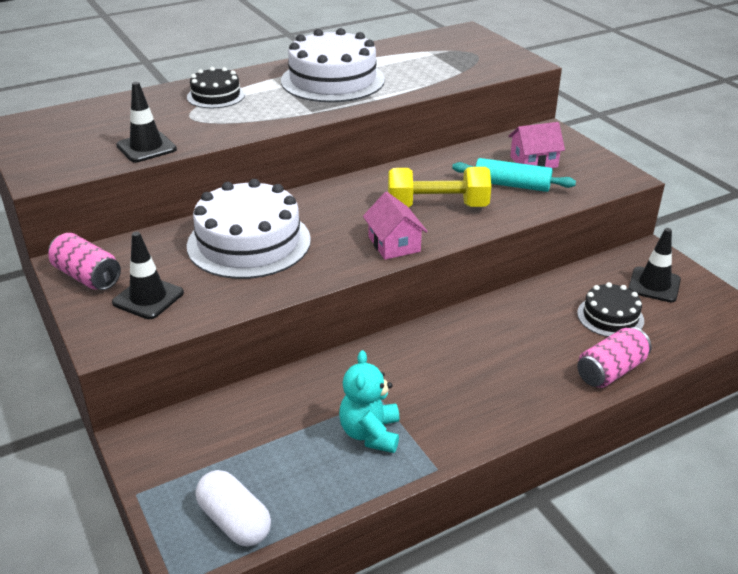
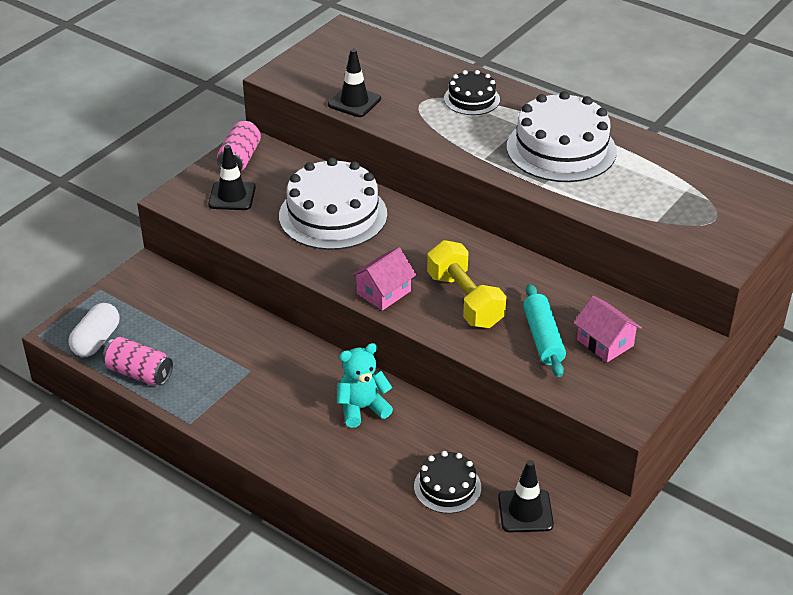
camera: 65 degrees right, 5 degrees up
(370, 433) = (208, 377): turquoise teddy bear -> turquoise teddy bear (362, 408)
(610, 371) = (363, 501): pink can -> pink can (139, 373)

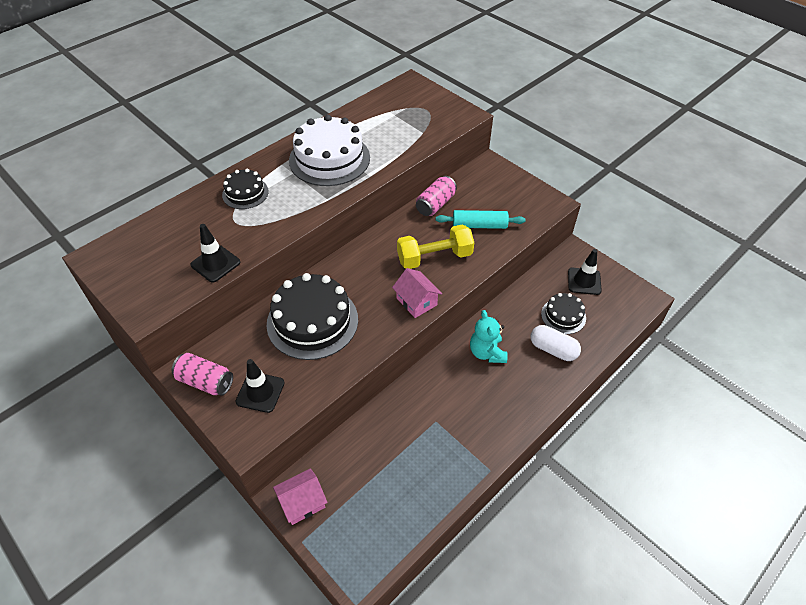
camera: 80 degrees left, 10 degrees up
(96, 341) = (376, 546): white capsule -> white capsule (553, 349)
(139, 373) = (425, 508): pink can -> pink can (435, 204)
(333, 215) = (312, 321): white cake -> black cake
(605, 342) = (487, 198): pink house -> pink house (302, 502)

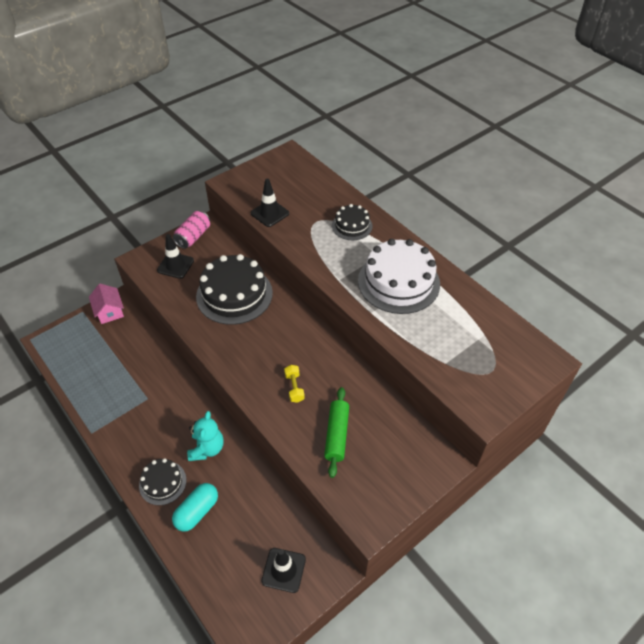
camera: 95 degrees right, 0 degrees up
(416, 301) = (241, 368): pink house -> none
(434, 257) = (294, 387): yellow dumbbell -> yellow dumbbell, size x0.50
(435, 204) = (373, 396): pink can -> none
(479, 225) = (336, 435): turquoise rolling pin -> green rolling pin
(487, 352) = (207, 448): turquoise teddy bear -> turquoise teddy bear turned 105 degrees clockwise
(553, 349) = (197, 511): white capsule -> turquoise capsule
(563, 316) = (237, 533): black cake -> black cake (162, 482)

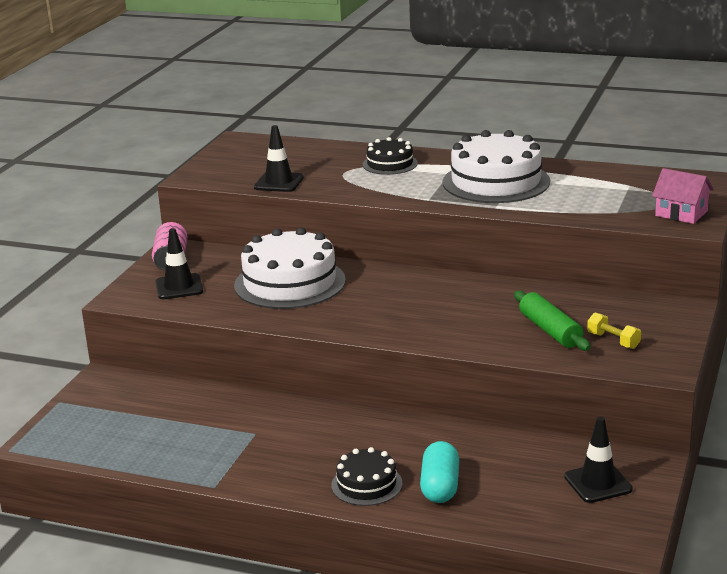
camera: 30 degrees left, 25 degrees down
(109, 311) = (101, 388): pink house -> pink house (681, 213)
(207, 448) = (388, 439): turquoise teddy bear -> none
(234, 294) = (290, 283): black cake -> white cake
(294, 387) = (458, 318): yellow dumbbell -> yellow dumbbell (613, 341)

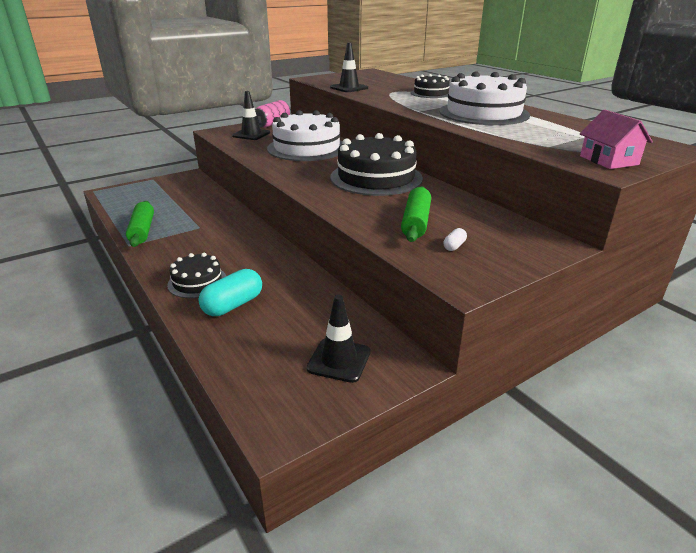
camera: 35 degrees right, 5 degrees up
(194, 465) = (142, 230): none -> green rolling pin
(435, 295) = (376, 178): none -> black cake
(613, 341) = (454, 246): yellow dumbbell -> white capsule

